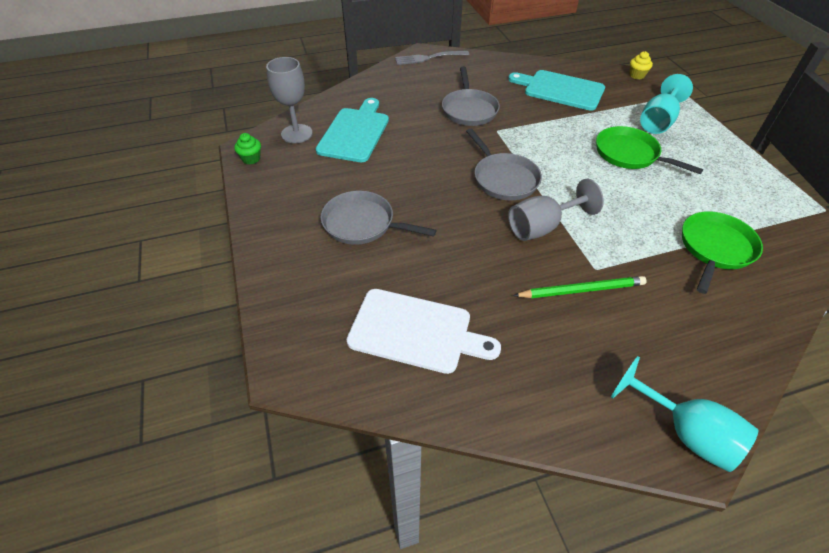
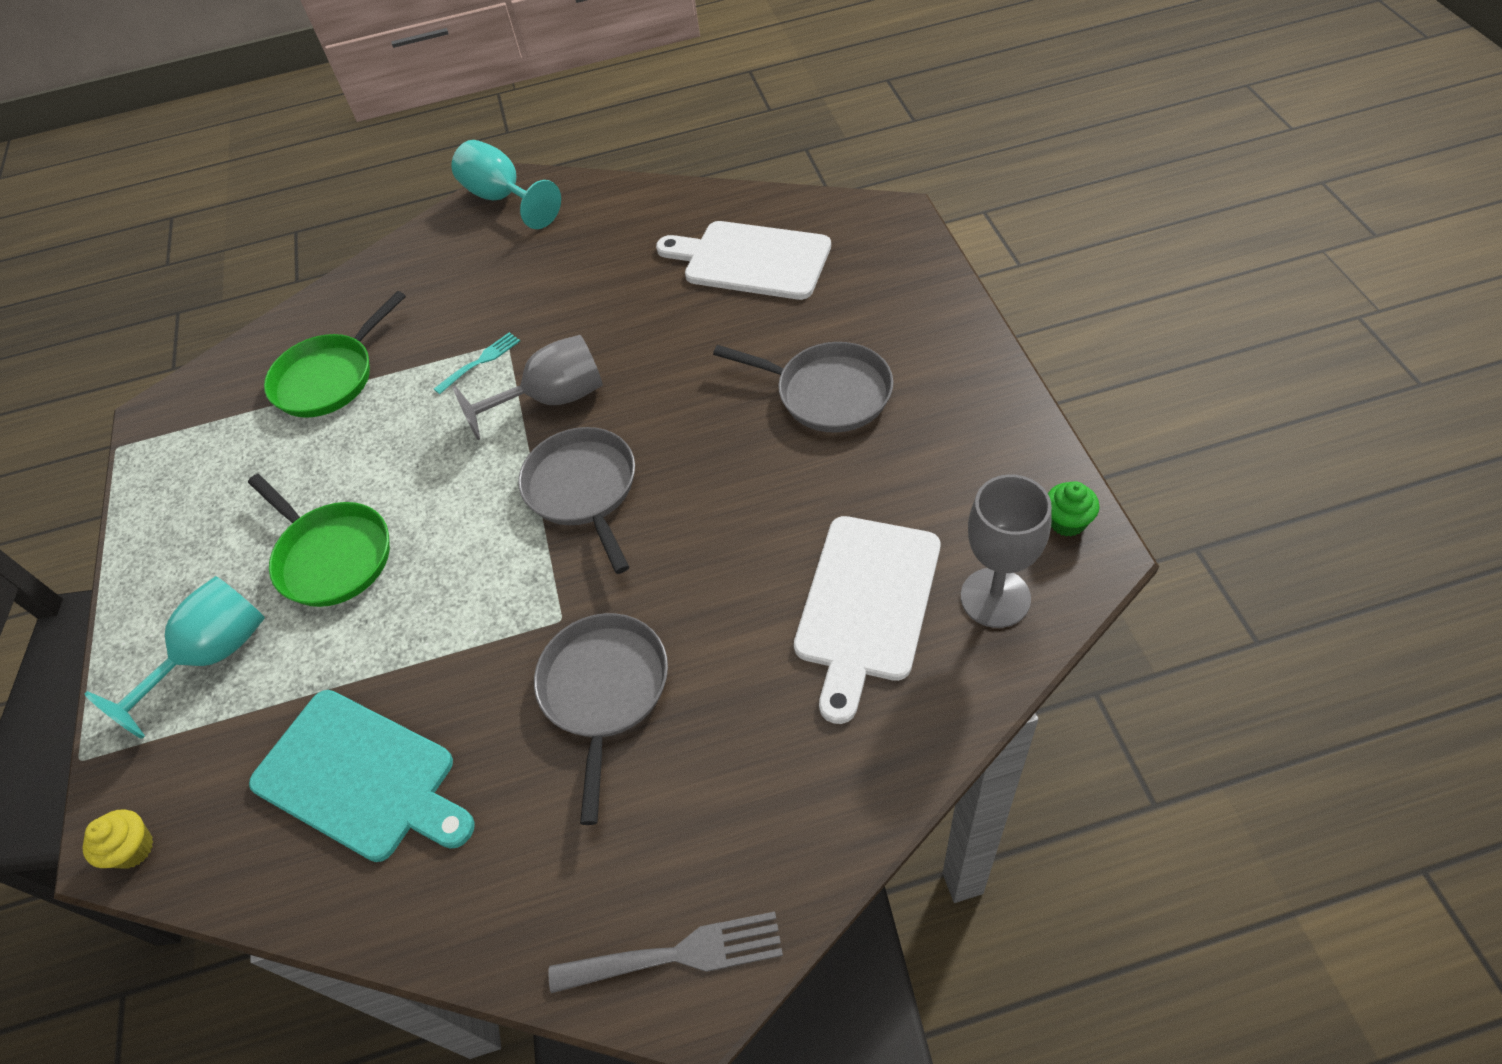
camera: 170 degrees left, 5 degrees up
(355, 132) = (866, 604): turquoise cutting board -> white cutting board
(581, 290) = (537, 315): green pencil -> none
(607, 255) = (480, 361): none -> turquoise fork

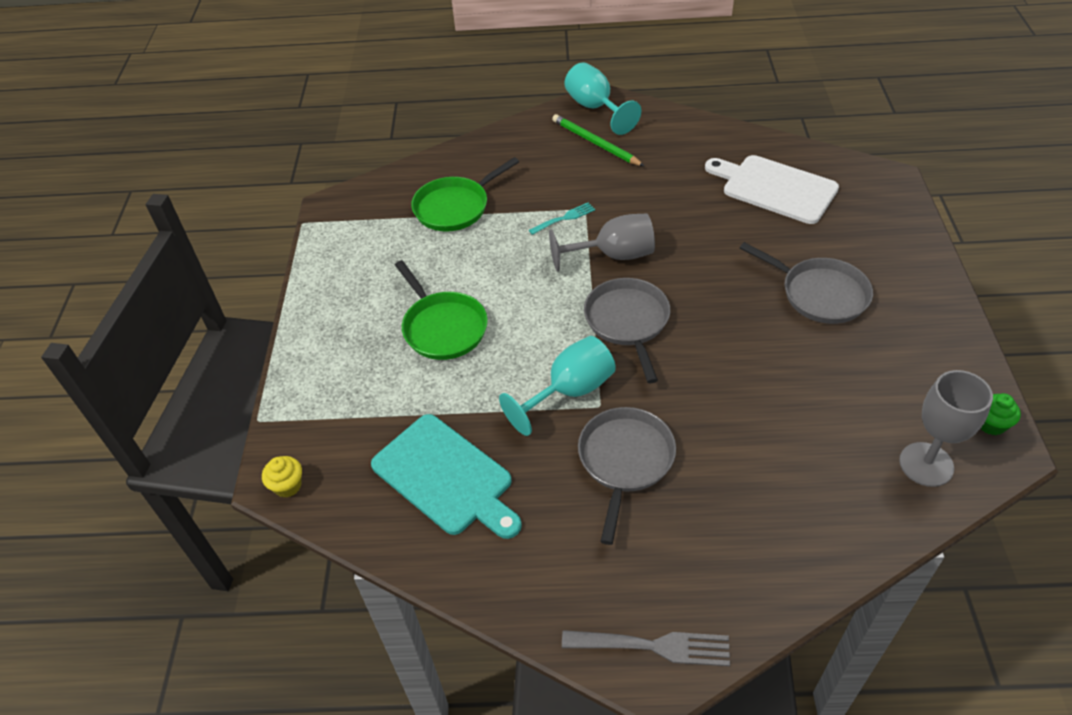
camera: 10 degrees right, 5 degrees down
(214, 655) = (354, 374): turquoise goblet -> turquoise goblet (570, 391)
(509, 247) = (595, 143): none -> green pencil
(866, 604) = (826, 447): white cutting board -> none

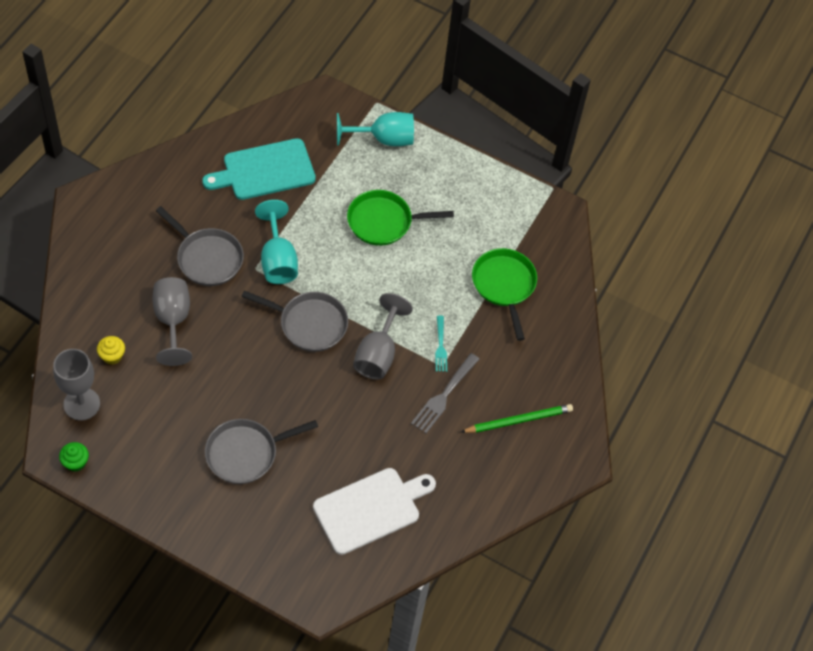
camera: 110 degrees right, 10 degrees up
(288, 486) = (316, 100): yellow cupcake -> yellow cupcake (112, 356)
(595, 108) = (569, 450): turquoise goblet -> turquoise goblet (384, 139)
(653, 646) = (95, 206): grey fork -> grey fork (444, 396)
(738, 443) = (173, 320): none -> grey goblet

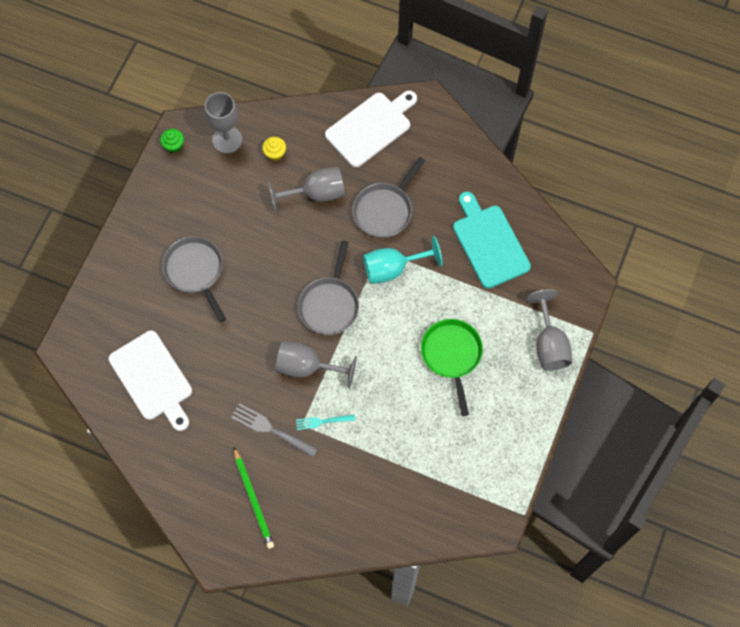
camera: 90 degrees right, 10 degrees up
(102, 257) = (371, 127): none -> white cutting board
(384, 139) = (549, 344): turquoise goblet -> grey goblet
(504, 285) = (399, 474): green pan -> none

